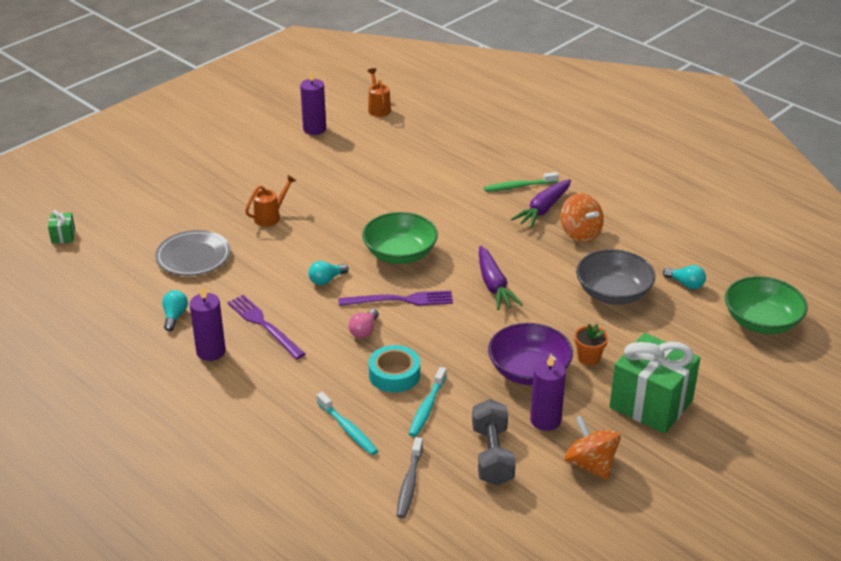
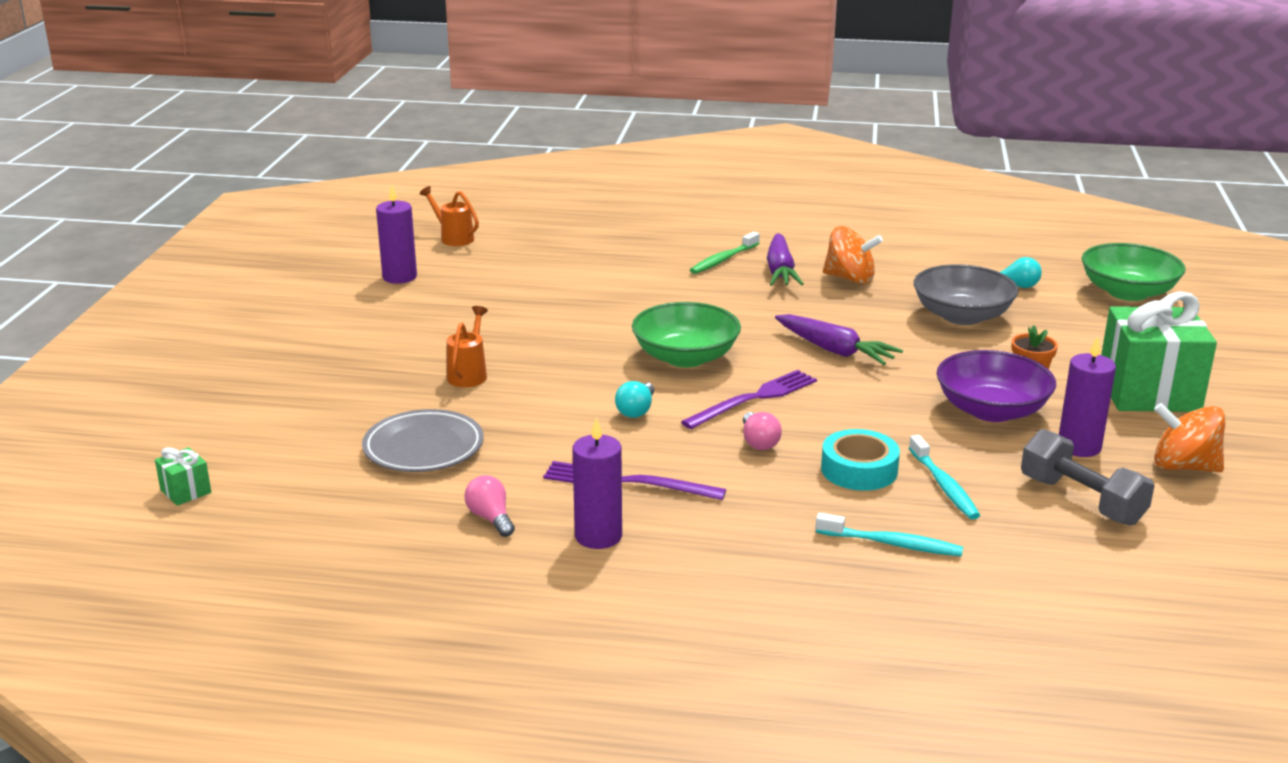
camera: 35 degrees left, 10 degrees down
(175, 316) = (491, 518): turquoise light bulb -> pink light bulb
(409, 483) = (1043, 565): grey toothbrush -> none

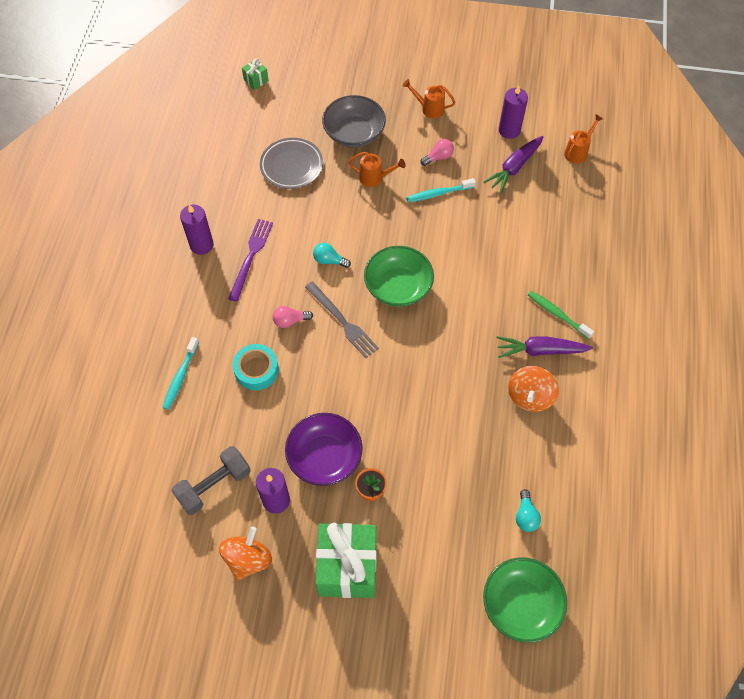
camera: 90 degrees right, 35 degrees up
(333, 331) = (429, 109): none -> orange watering can
(491, 518) = (222, 200): pink light bulb -> pink light bulb (438, 157)
(754, 399) = (342, 321): purple fork -> grey fork
(834, 350) = (409, 373): purple carrot -> purple carrot (514, 168)
(944, 485) = (236, 412): turquoise toothbrush -> turquoise toothbrush (438, 193)
(962, 316) = (468, 465): grey bowl -> grey bowl (354, 133)

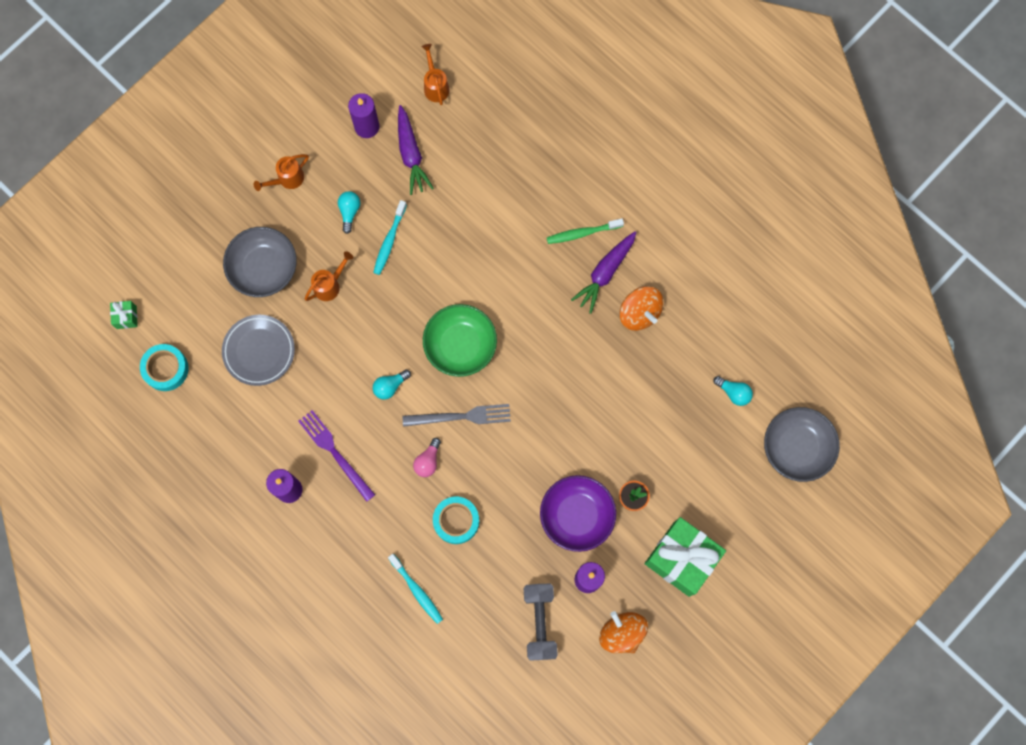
camera: 55 degrees left, 15 degrees up
(236, 122) = (166, 369): none -> turquoise tape
(438, 157) = (349, 212): pink light bulb -> turquoise light bulb
(521, 604) = (797, 448): green bowl -> grey bowl

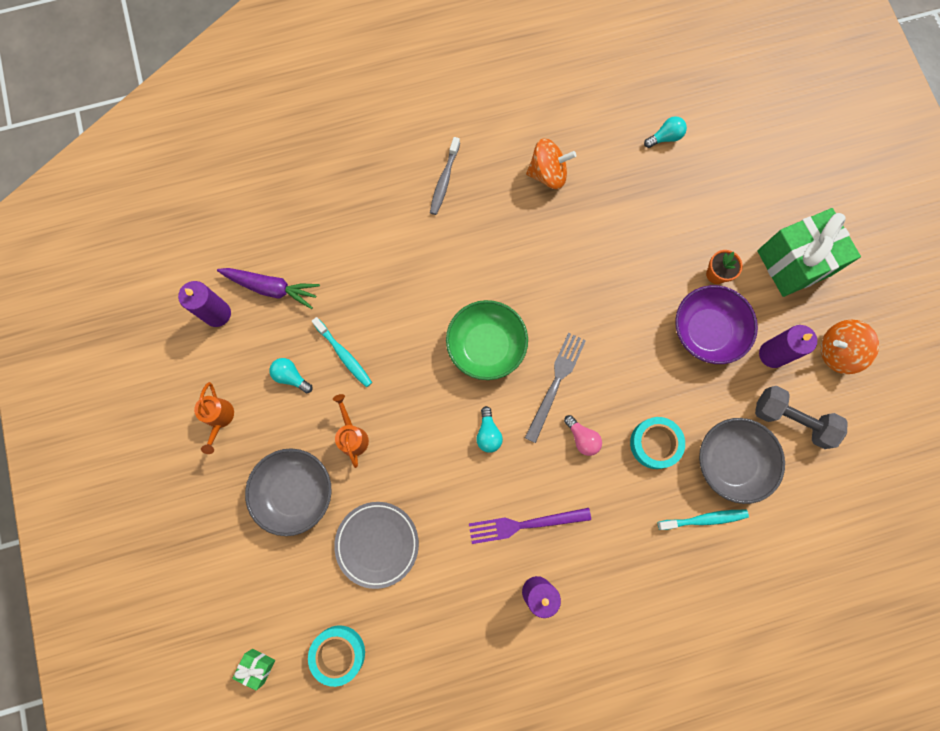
camera: 60 degrees left, 0 degrees up
(435, 86) = (220, 230): orange watering can -> none
(582, 233) = (444, 180): green toothbrush -> grey toothbrush
(605, 273) = (493, 182): purple carrot -> none
(797, 448) = (742, 115): grey bowl -> grey bowl (731, 462)

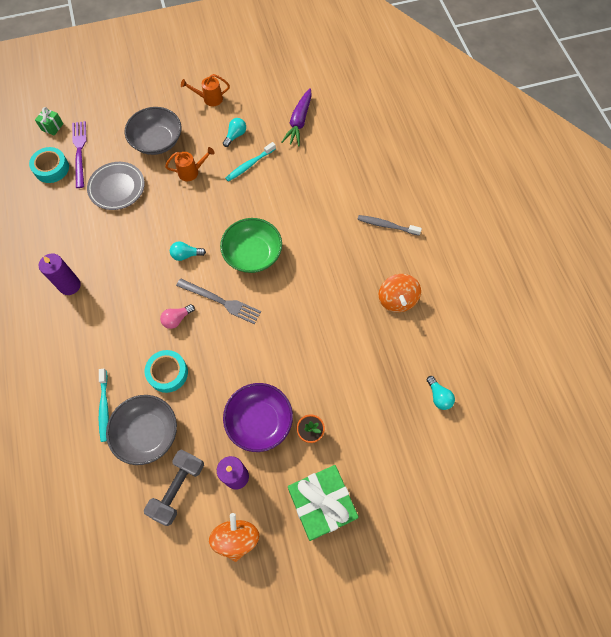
camera: 90 degrees right, 10 degrees down
(217, 314) = (281, 93): purple candle -> none
(524, 524) = (118, 278): purple fork -> purple fork (79, 151)

